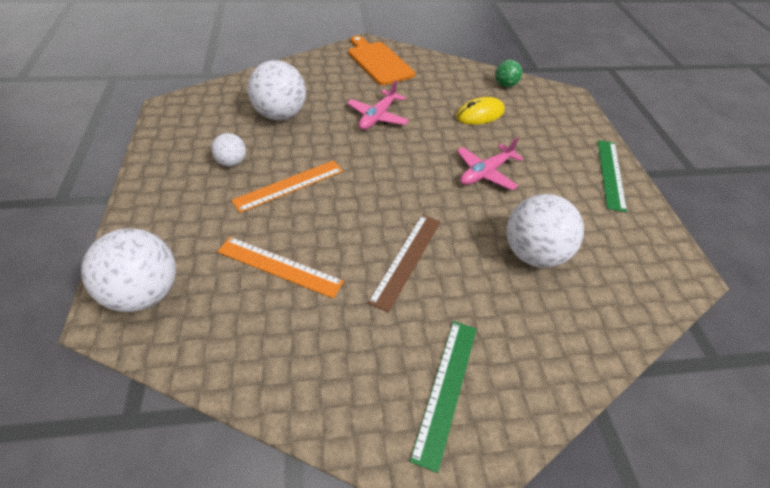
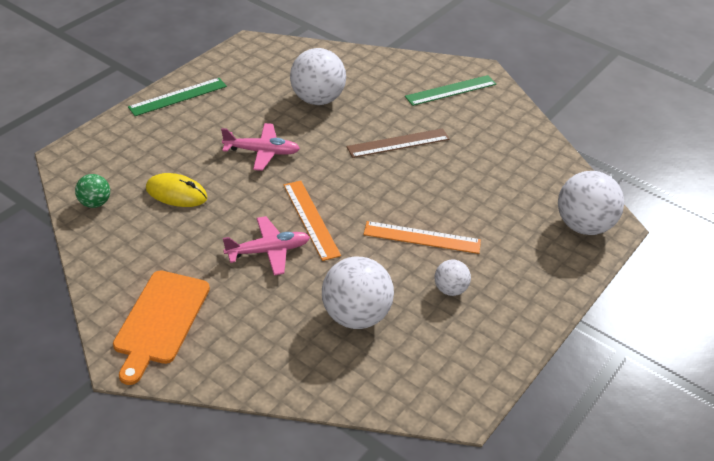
camera: 135 degrees left, 5 degrees down
(279, 266) = (483, 188): orange ruler -> orange ruler (311, 219)

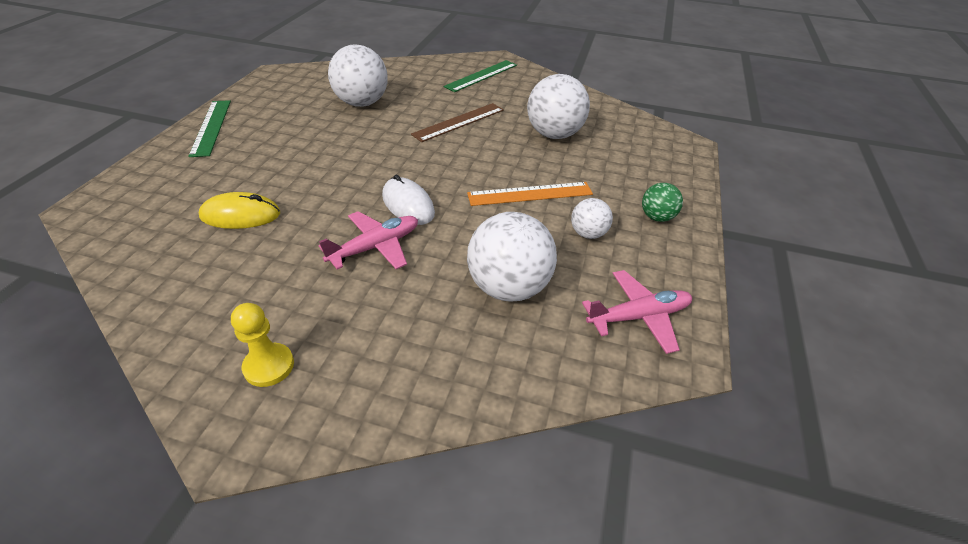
camera: 20 degrees left, 0 degrees up
(95, 203) = (136, 249): green ball -> green ball (656, 217)
(160, 321) = (269, 366): orange cutting board -> yellow pawn
(178, 97) = (211, 127): green ruler -> green ruler turned 45 degrees counterclockwise
(262, 152) = (325, 156): pink plane -> pink plane (639, 316)
(311, 219) = (408, 204): orange ruler -> white mouse
(583, 225) = (664, 150): white ball -> white ball (554, 134)

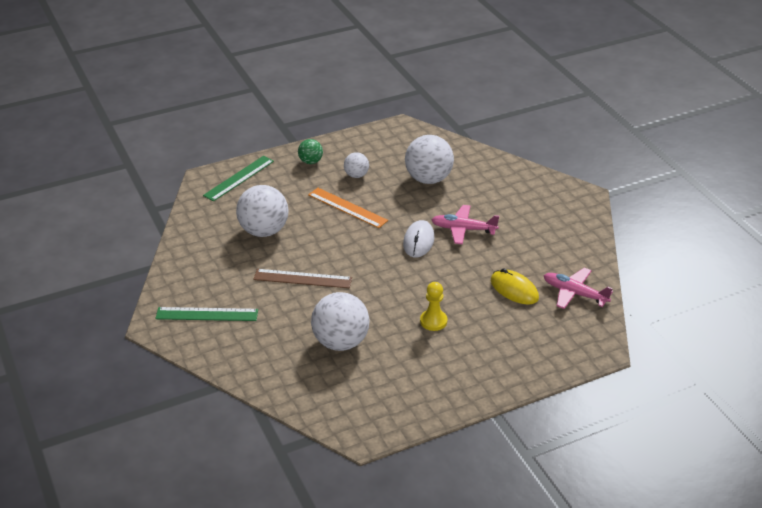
camera: 130 degrees left, 5 degrees down
(211, 127) = (475, 386): green ruler -> green ruler (239, 178)
(269, 366) = (556, 210): yellow pawn -> yellow pawn (433, 321)
(639, 316) = (395, 142): pink plane -> pink plane (574, 293)

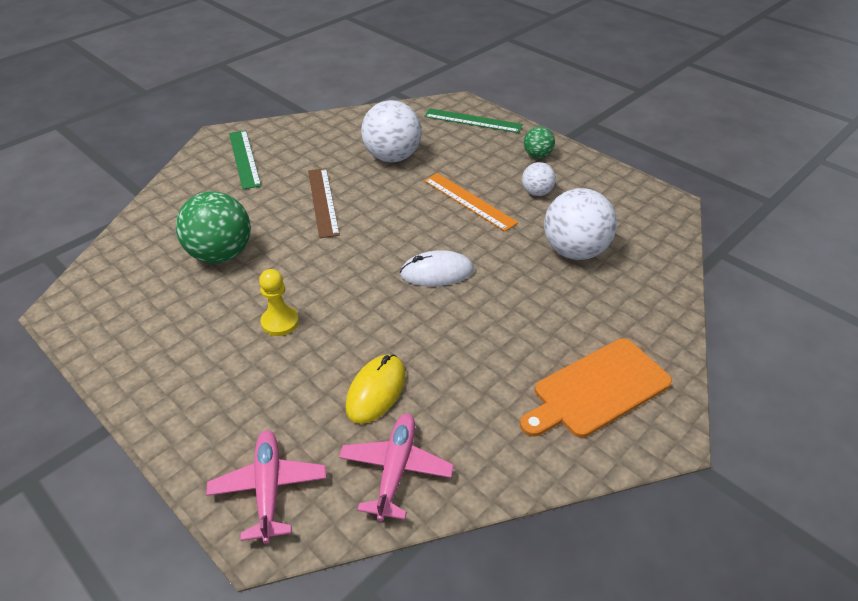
camera: 70 degrees right, 5 degrees up
(340, 342) = (221, 254): white ball -> green ball
(347, 207) = (469, 201): orange ruler -> orange ruler turned 60 degrees counterclockwise
(463, 229) = (485, 308): pink plane -> pink plane (269, 488)
(547, 207) = (597, 389): none -> orange cutting board

